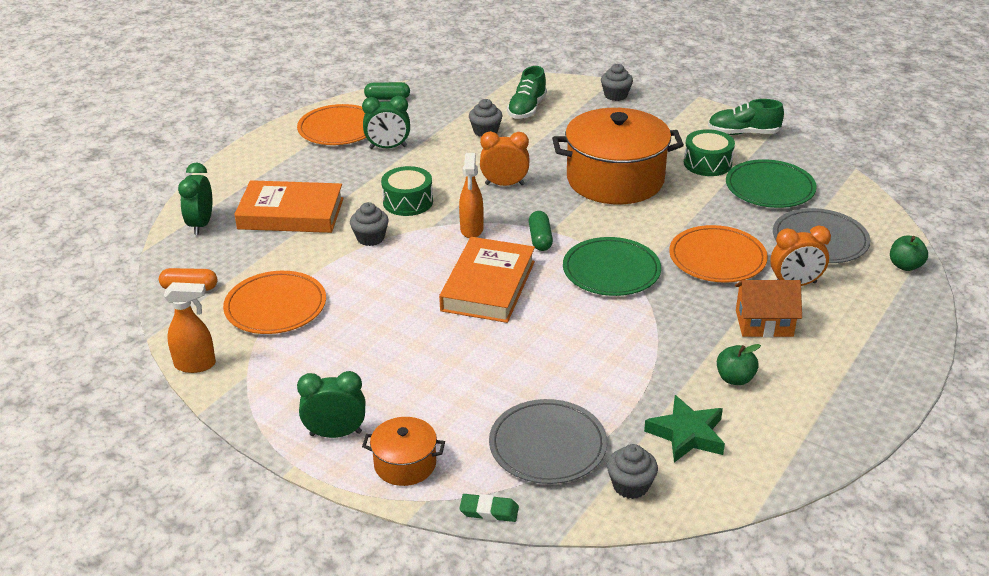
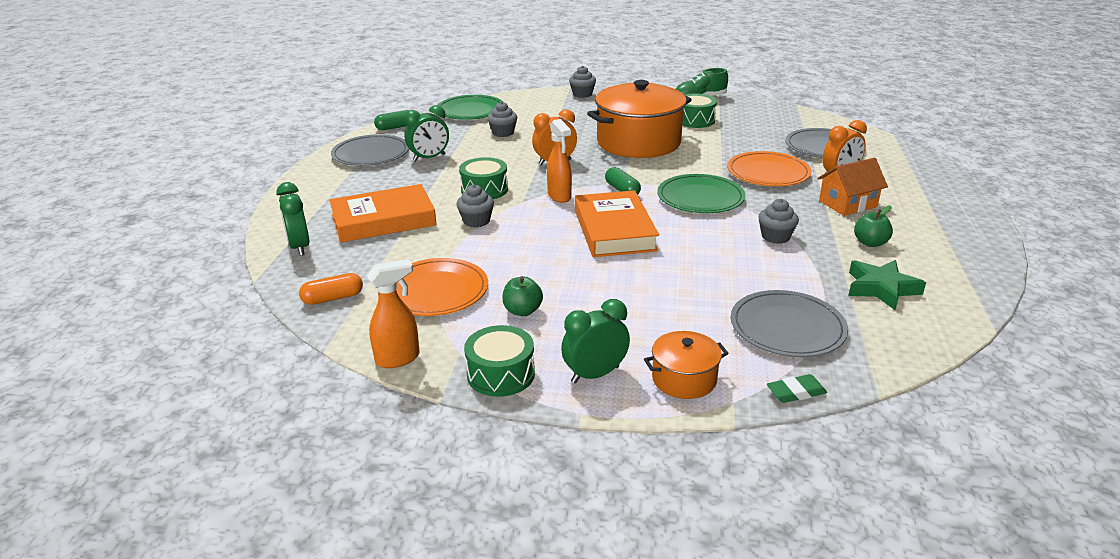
camera: 25 degrees left, 5 degrees down
(262, 407) = (501, 374): none -> green drum
(338, 129) = (371, 154): orange plate -> grey plate
(527, 109) = (522, 113): green shoe -> none
(630, 485) = (883, 336): grey cupcake -> grey cupcake (775, 237)
(770, 188) = (754, 125): green plate -> green plate (470, 111)
(905, 266) = (896, 150): green apple -> green apple (522, 311)

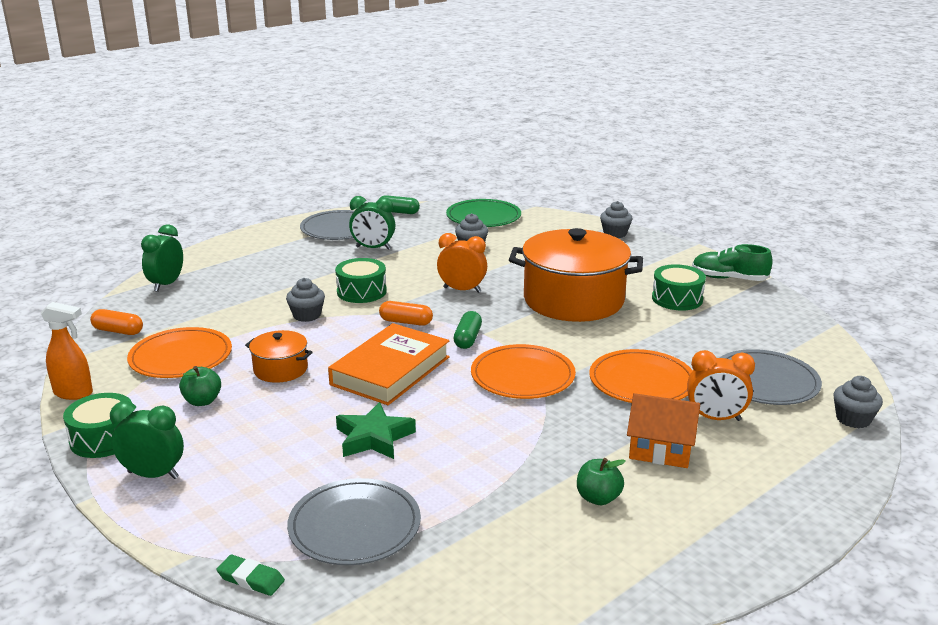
camera: 40 degrees right, 5 degrees down
(383, 220) = (250, 287): orange book -> none
(559, 196) = (406, 322): orange spray bottle -> orange capsule
(684, 379) = (199, 516): orange pot -> orange pot (280, 369)
(700, 198) = (522, 376): green plate -> orange plate
(775, 237) = (516, 444): grey cupcake -> grey cupcake (853, 419)
(881, 288) = (512, 544): green star -> green star (374, 438)

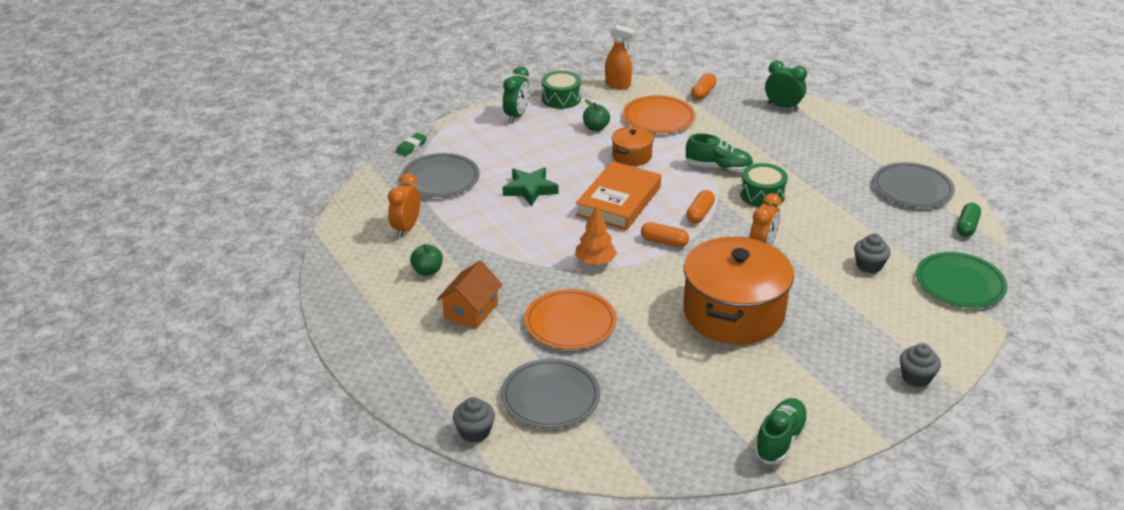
camera: 100 degrees right, 10 degrees up
(74, 393) = (618, 85): orange spray bottle -> orange spray bottle turned 90 degrees counterclockwise
(307, 315) = (718, 168): grey cupcake -> green shoe
(373, 248) = (863, 206): green clock -> none
(390, 371) = (619, 201): orange book -> orange book turned 75 degrees clockwise
(468, 339) = (664, 242): green capsule -> orange capsule
(522, 376) = (595, 262): orange plate -> orange tree
(677, 299) = (730, 384): green drum -> none
(715, 418) = (502, 350): orange clock -> orange clock (406, 228)

